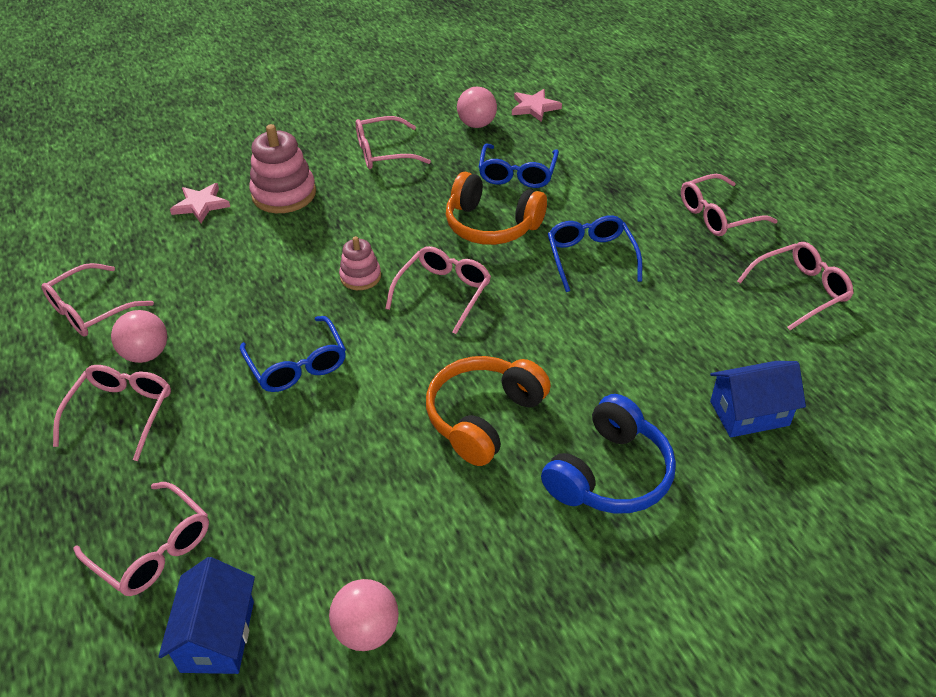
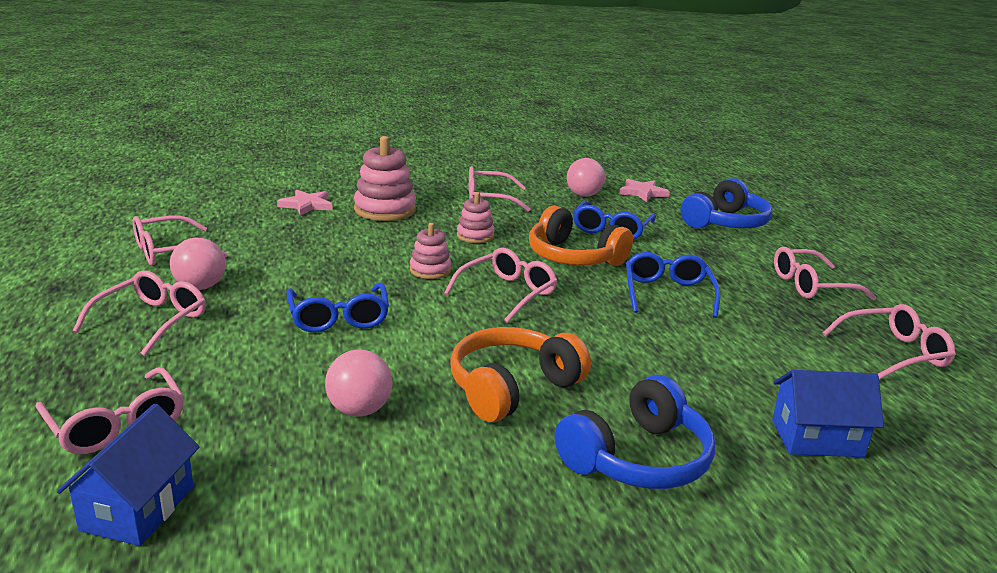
camera: 10 degrees right, 20 degrees down
(367, 630) = (303, 539): pink ball -> pink ball (359, 410)
(388, 214) = (475, 236): none -> pink stacking toy
(624, 138) = (725, 223): none -> blue headphones

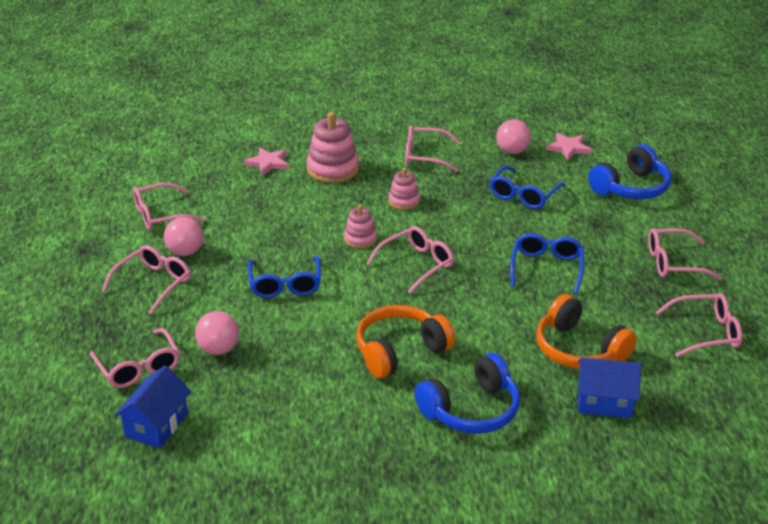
camera: 10 degrees right, 10 degrees up
(359, 410) = (292, 364): pink ball -> pink ball (219, 349)
(573, 257) = (480, 227): orange headphones -> orange headphones (579, 349)

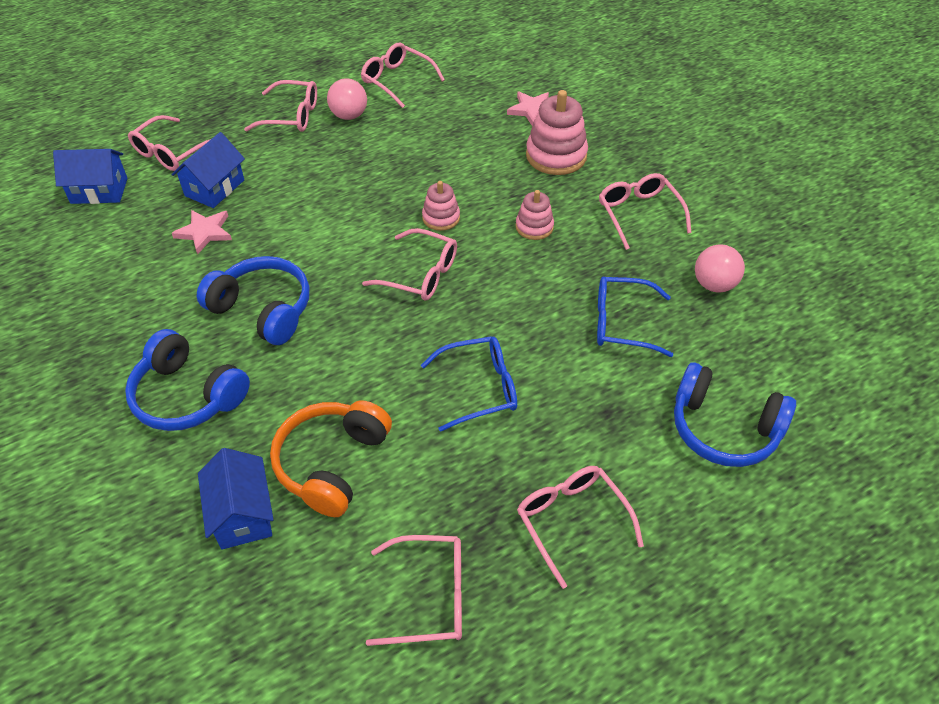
camera: 65 degrees right, 15 degrees up
(219, 349) = (214, 188): pink ball -> blue house
(285, 285) = (332, 193): blue glasses -> none
(400, 351) = (263, 309): orange headphones -> blue headphones
(568, 148) = (769, 336): pink star -> pink star (204, 232)
(706, 332) = (430, 596): pink glasses -> pink glasses turned 60 degrees counterclockwise

